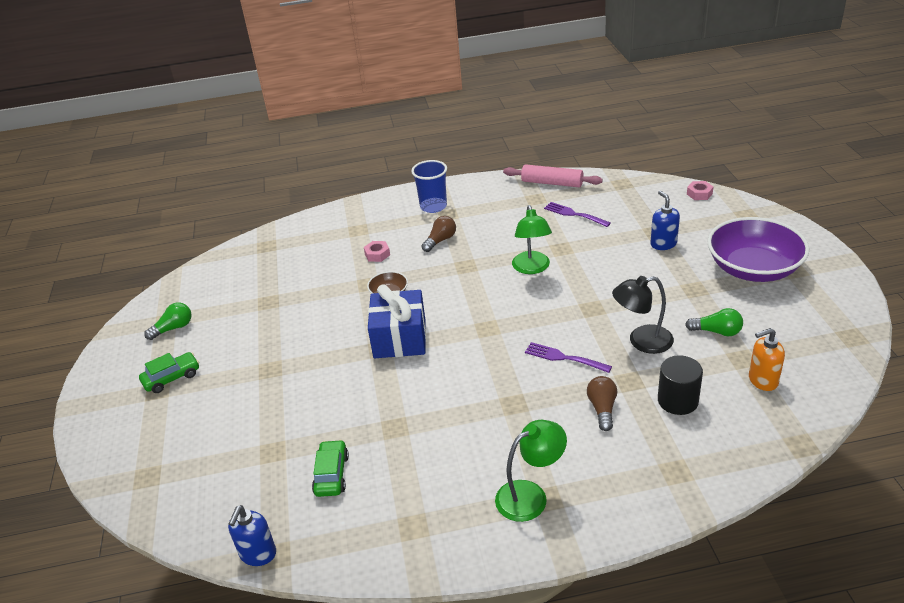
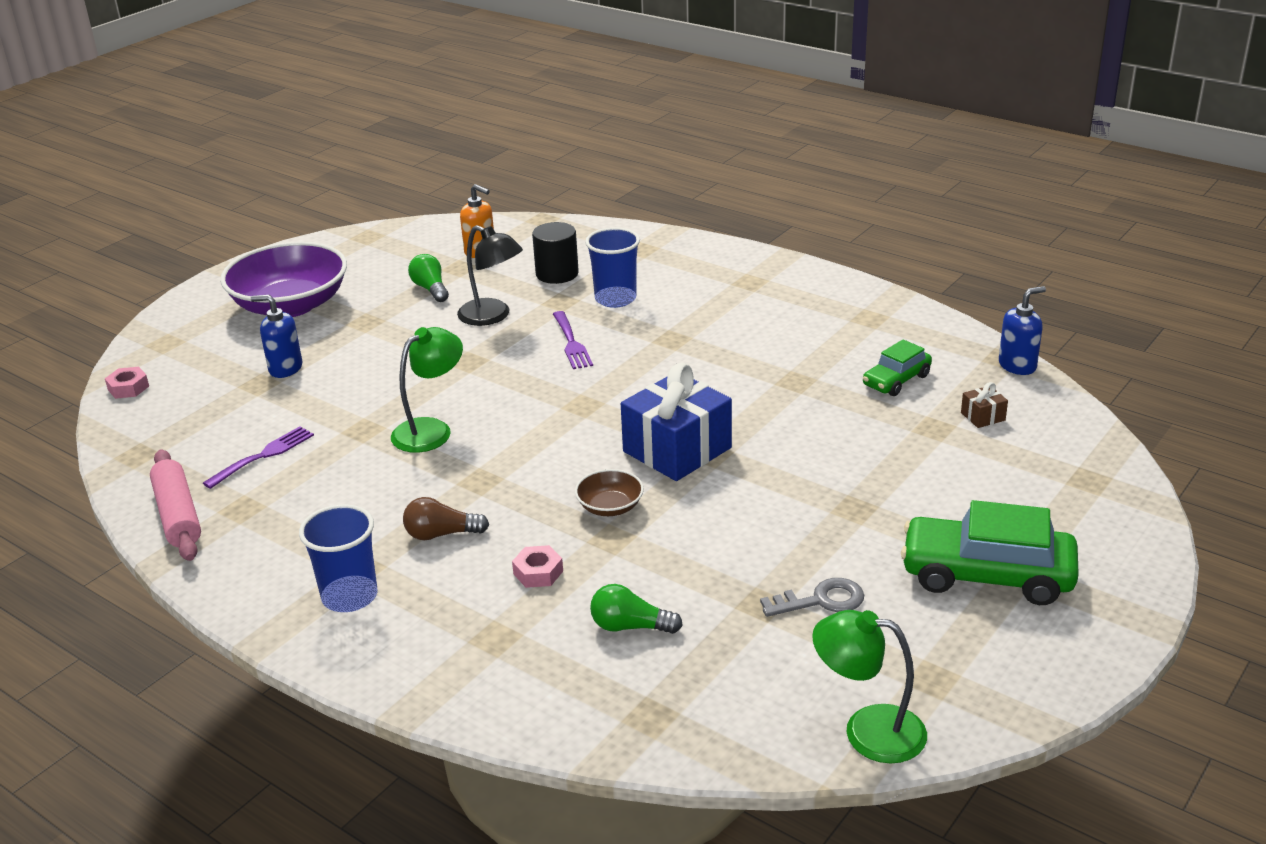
camera: 135 degrees left, 5 degrees down
(172, 378) = (986, 575): green car -> green car, size x1.78
(173, 328) = (931, 654): green light bulb -> green light bulb (630, 626)
(242, 319) = (821, 600): none -> grey key
(248, 483) = (983, 416): none -> brown gift
(530, 495) = (758, 288): green lamp -> green lamp (868, 730)
(574, 214) = (263, 456): purple fork -> purple fork turned 135 degrees counterclockwise
(602, 409) = (615, 299): brown light bulb -> blue cup
(663, 244) = (285, 368): blue soap dispenser -> blue soap dispenser turned 75 degrees clockwise

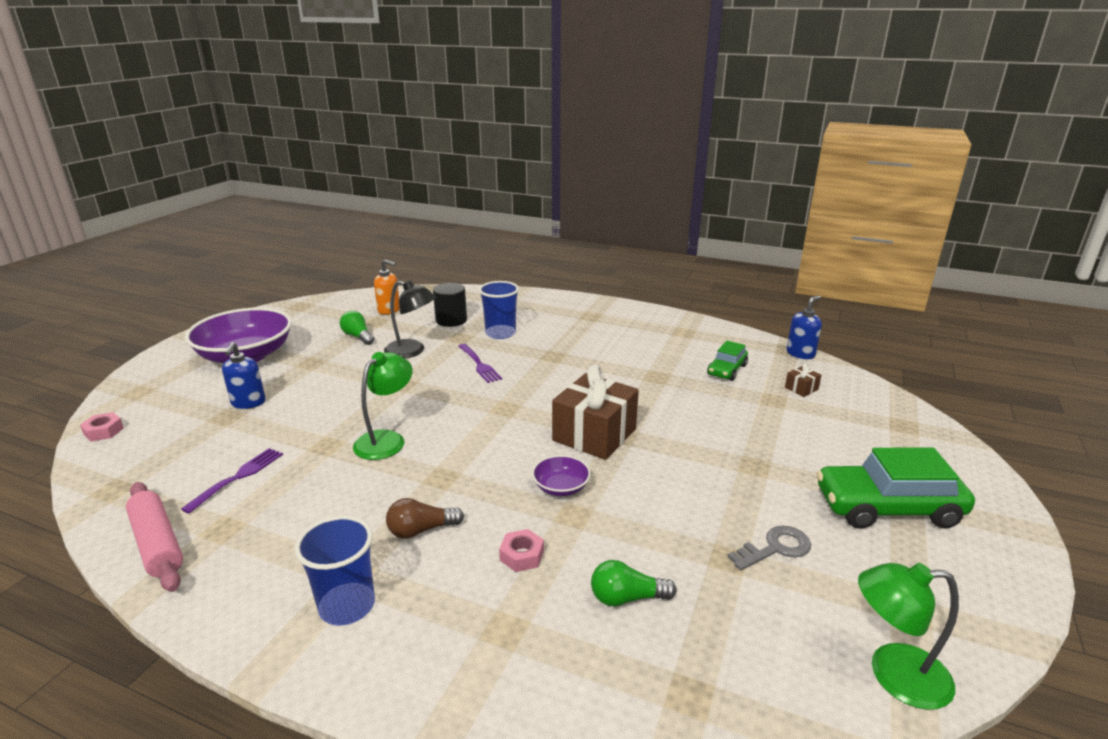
camera: 15 degrees left, 5 degrees down
(285, 368) = (248, 403): blue soap dispenser -> blue soap dispenser turned 90 degrees counterclockwise
(610, 507) = (561, 487): brown bowl -> purple bowl
(677, 450) = (594, 435): blue gift -> brown gift

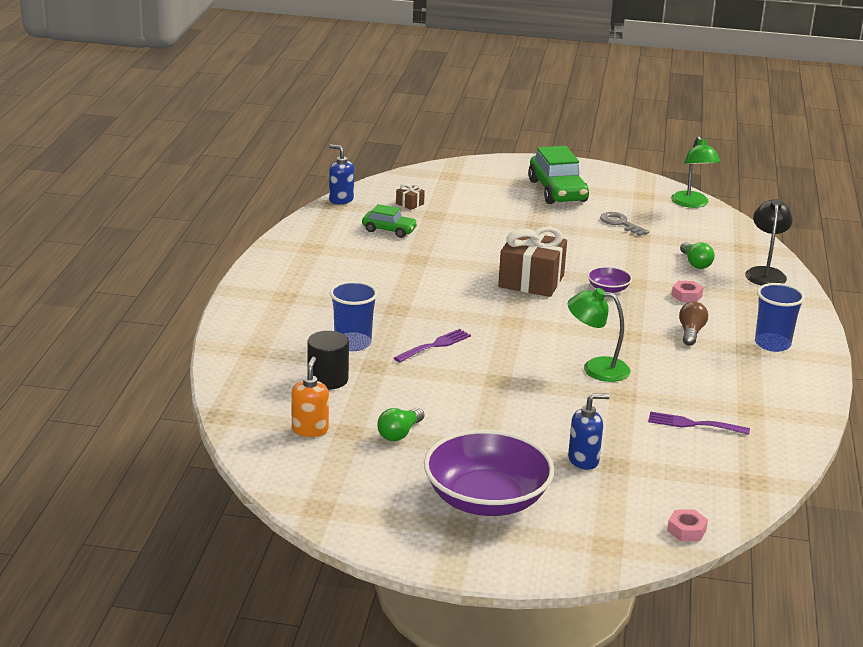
camera: 105 degrees left, 0 degrees up
(157, 544) = (786, 432): pink rolling pin -> none
(412, 351) = (422, 389): black lamp -> black lamp (765, 273)
(421, 530) = (691, 332): brown light bulb -> brown light bulb turned 135 degrees counterclockwise

